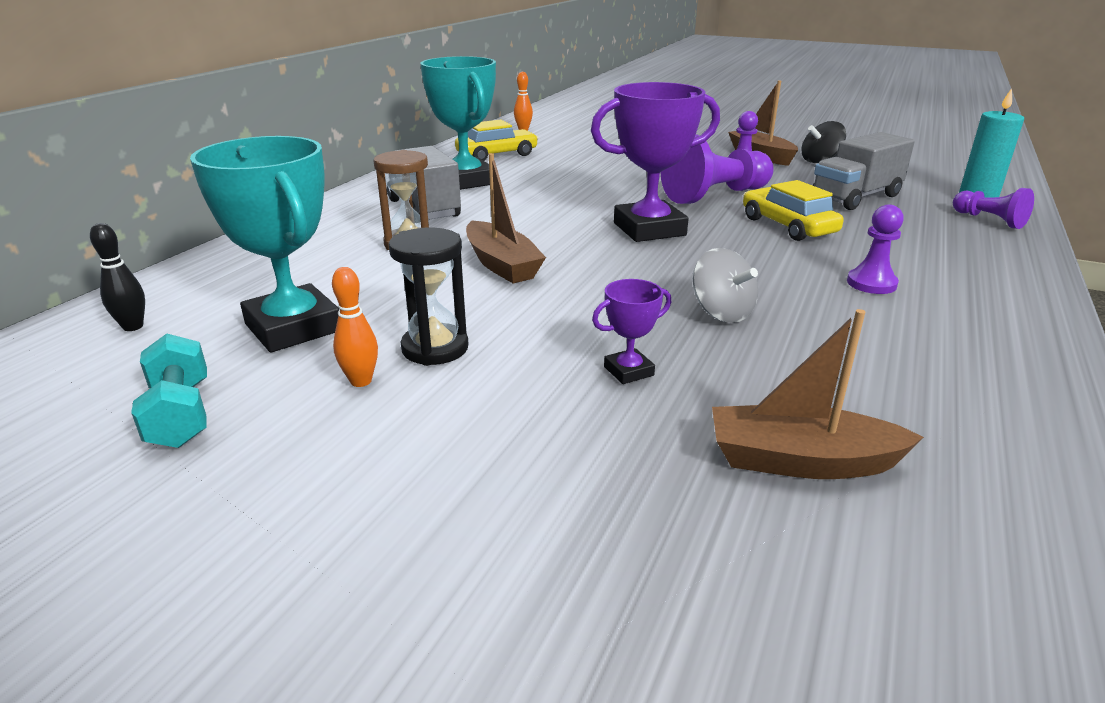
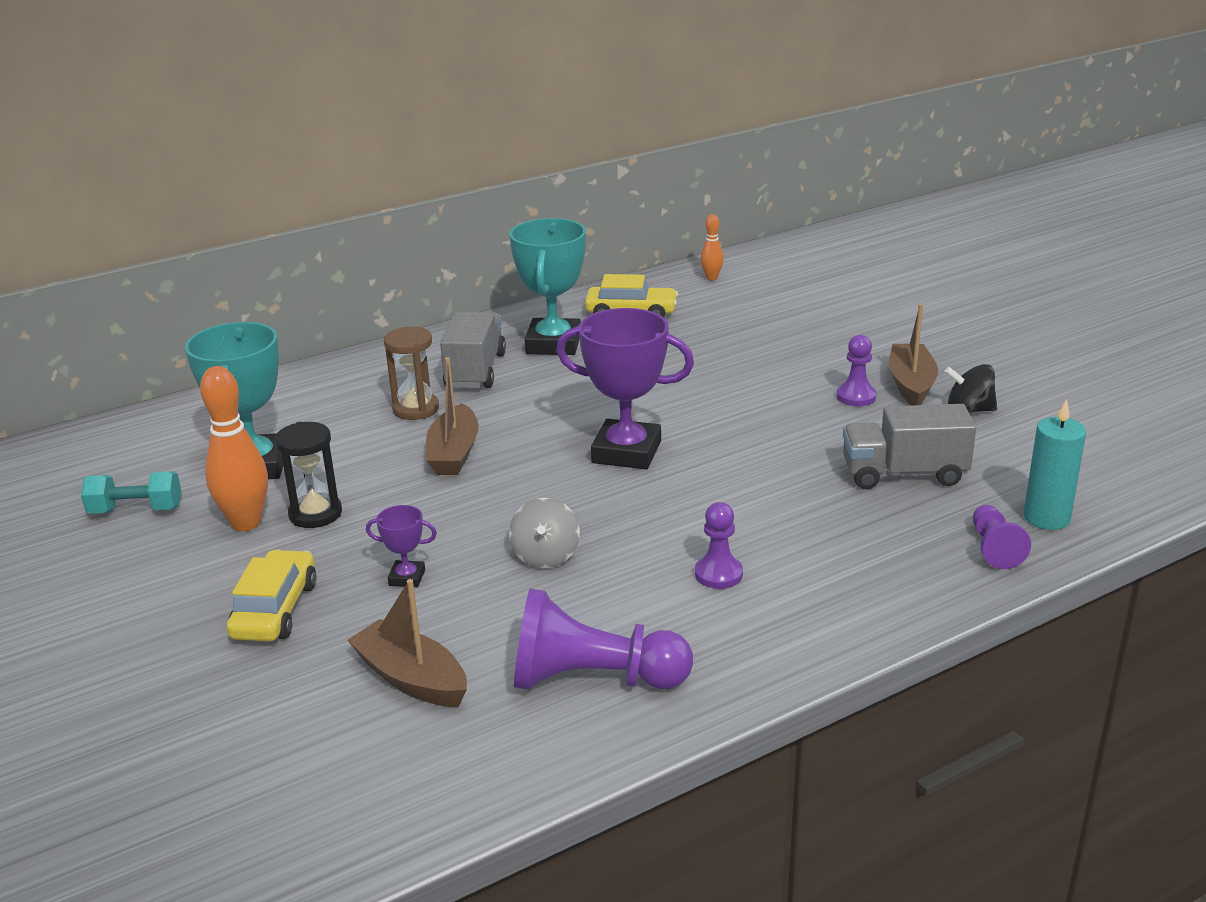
camera: 35 degrees right, 0 degrees up
(133, 327) = (171, 433): black bowling pin -> none
(180, 414) = (136, 510): turquoise dumbbell -> turquoise dumbbell turned 75 degrees clockwise
(361, 381) = (246, 523): orange bowling pin -> orange bowling pin, size x1.89
(715, 195) = (758, 428): purple pawn -> purple pawn (593, 679)
(788, 226) = (761, 488): yellow car -> yellow car (275, 610)

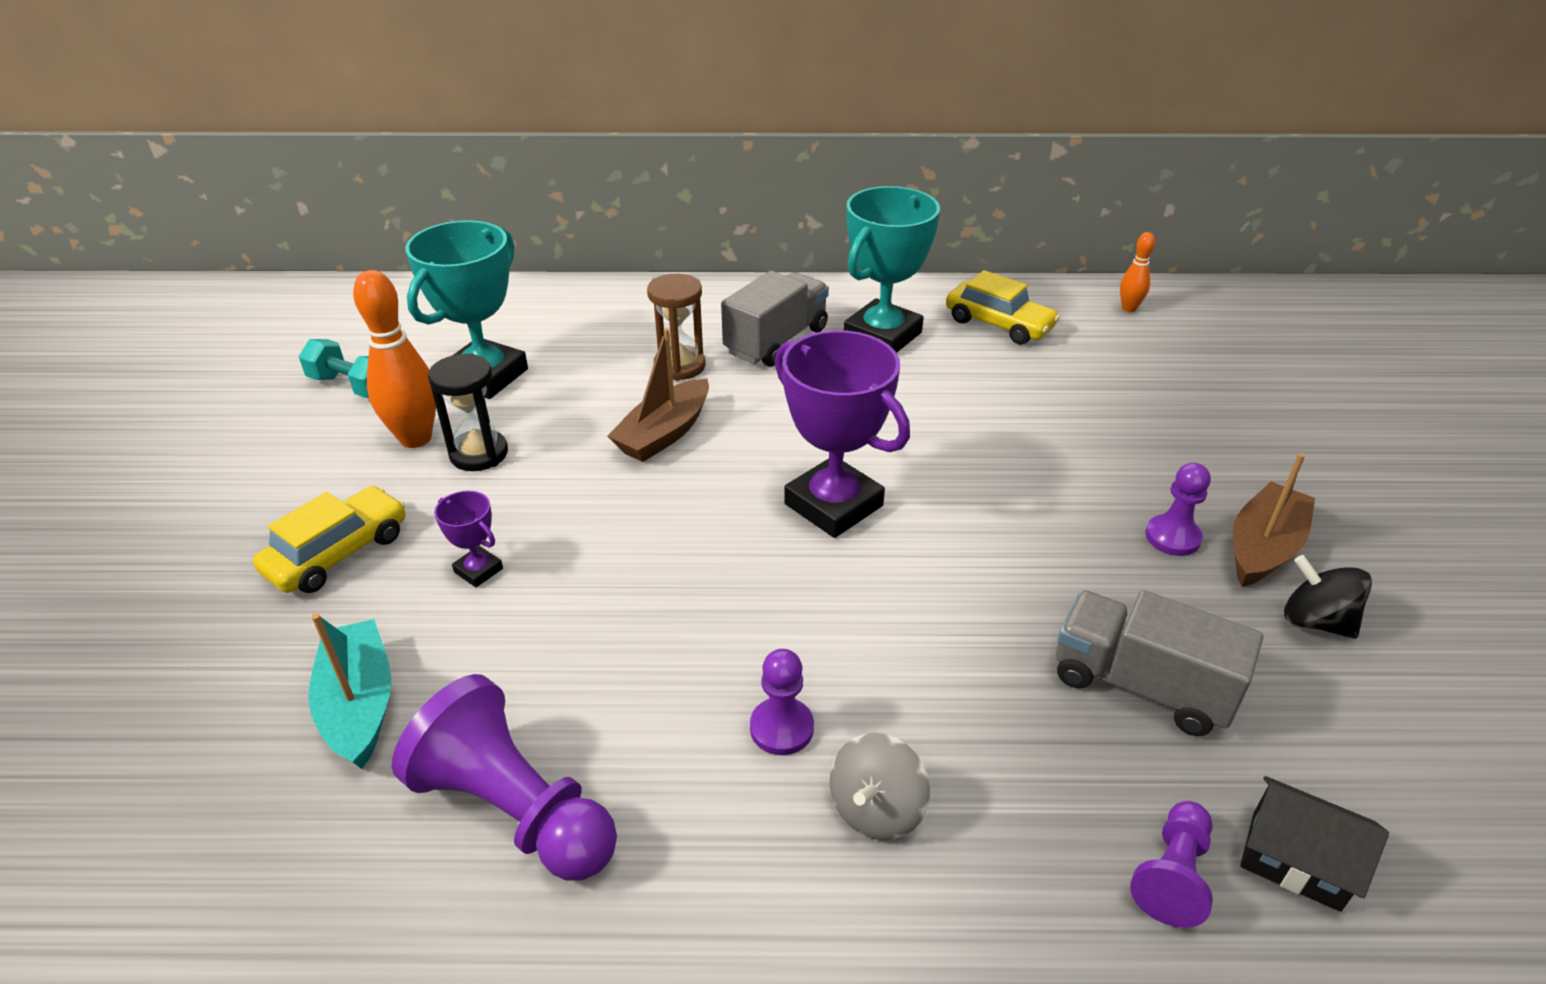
camera: 30 degrees right, 10 degrees up
(411, 678) = (359, 705): brown boat -> turquoise boat
(545, 556) = (627, 607): grey spinning top -> grey spinning top (876, 809)
(1046, 518) = (1295, 860): turquoise candle -> black house

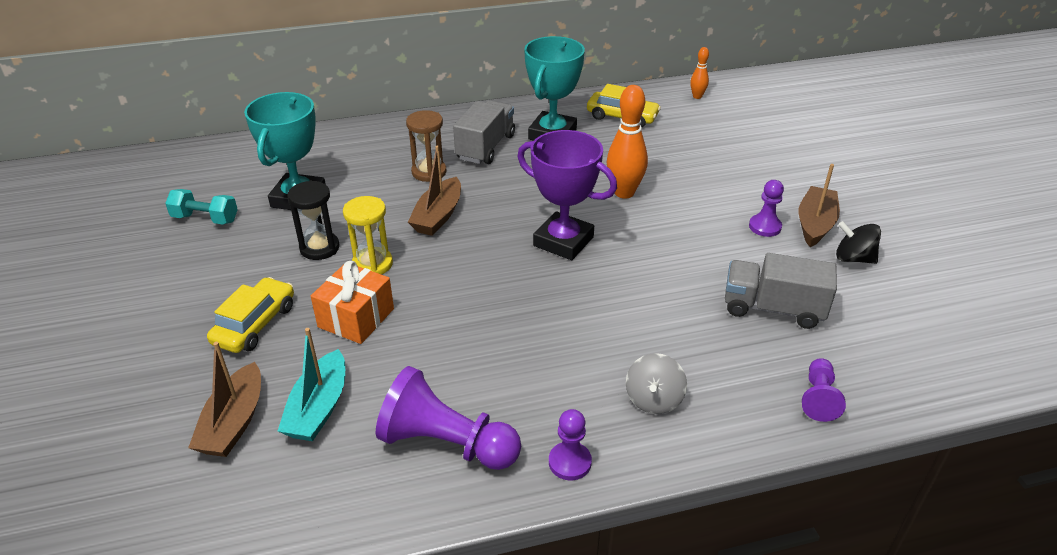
camera: 15 degrees left, 0 degrees up
(234, 701) = (234, 422): none -> brown boat
(359, 705) = (318, 408): turquoise boat -> turquoise boat turned 135 degrees counterclockwise
(415, 438) = (270, 245): orange bowling pin -> orange bowling pin (624, 193)
(478, 570) = (356, 318): purple trophy -> orange gift
(539, 491) = (372, 264): none -> yellow hourglass
(781, 728) = (584, 369): purple pawn -> purple pawn (570, 462)
(1295, 860) = (876, 378): black house -> none

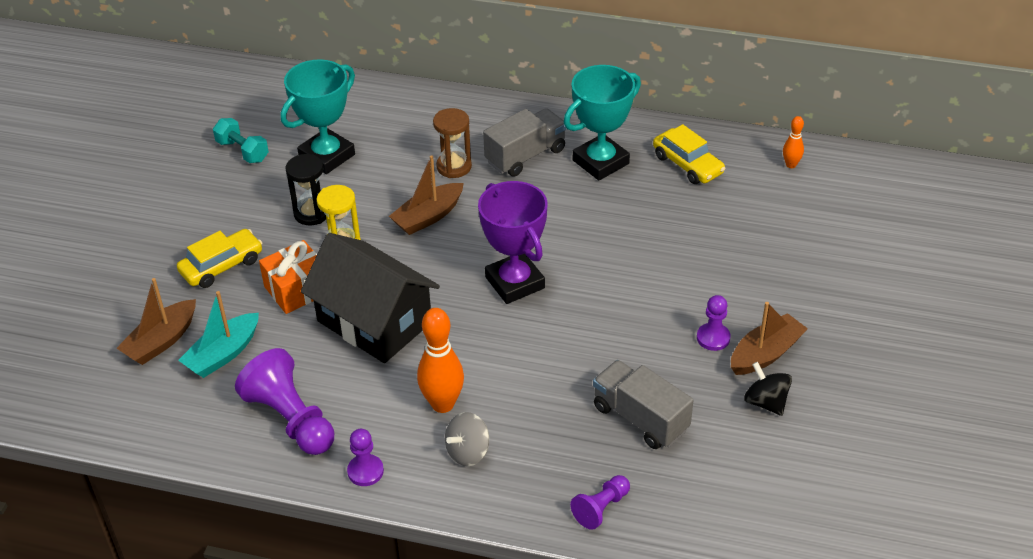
camera: 30 degrees right, 5 degrees up
(460, 318) = (374, 322): none -> black house
(624, 193) = (612, 252): orange bowling pin -> orange bowling pin (443, 404)

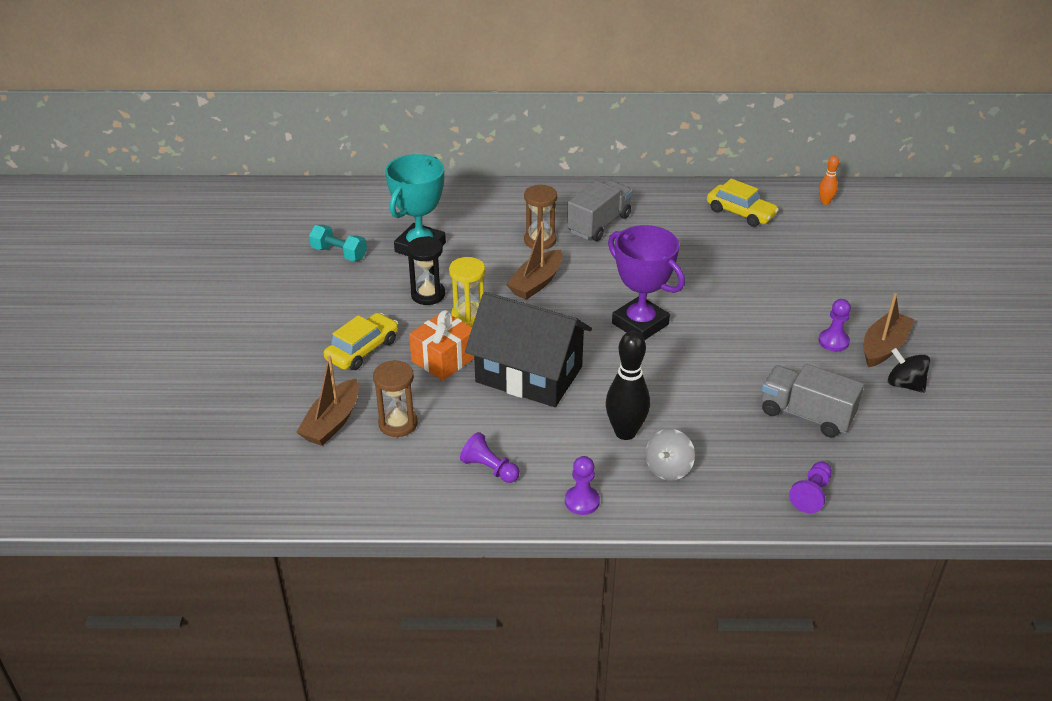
camera: 15 degrees left, 5 degrees down
(223, 354) = (398, 424): turquoise boat -> brown hourglass
(291, 419) = (489, 468): purple pawn -> purple pawn, size x0.54
(443, 404) = (625, 432): orange bowling pin -> black bowling pin
(600, 162) = (666, 220): turquoise trophy -> none

